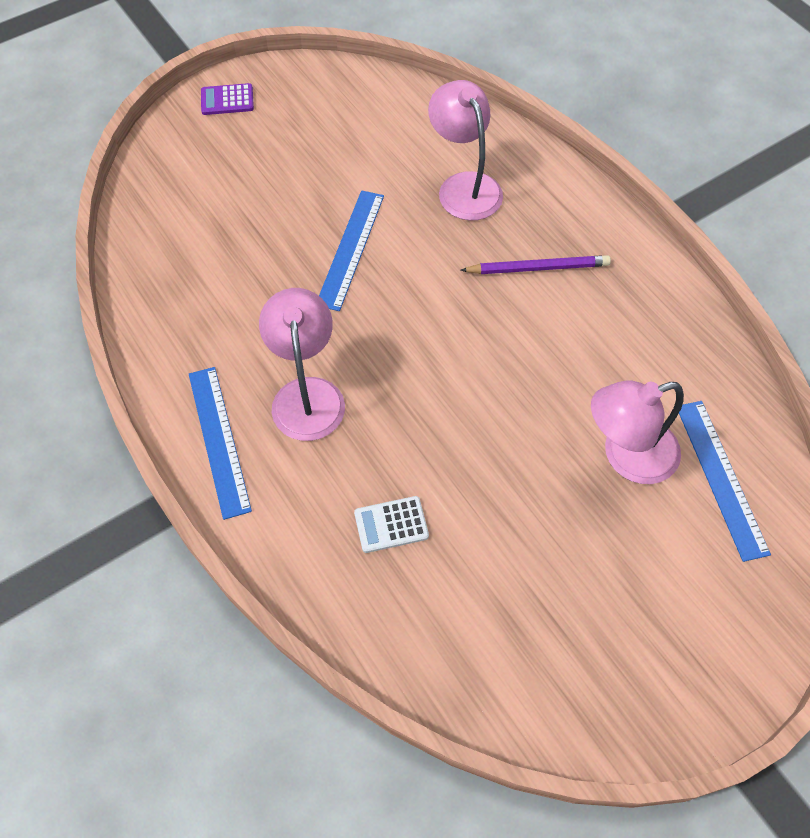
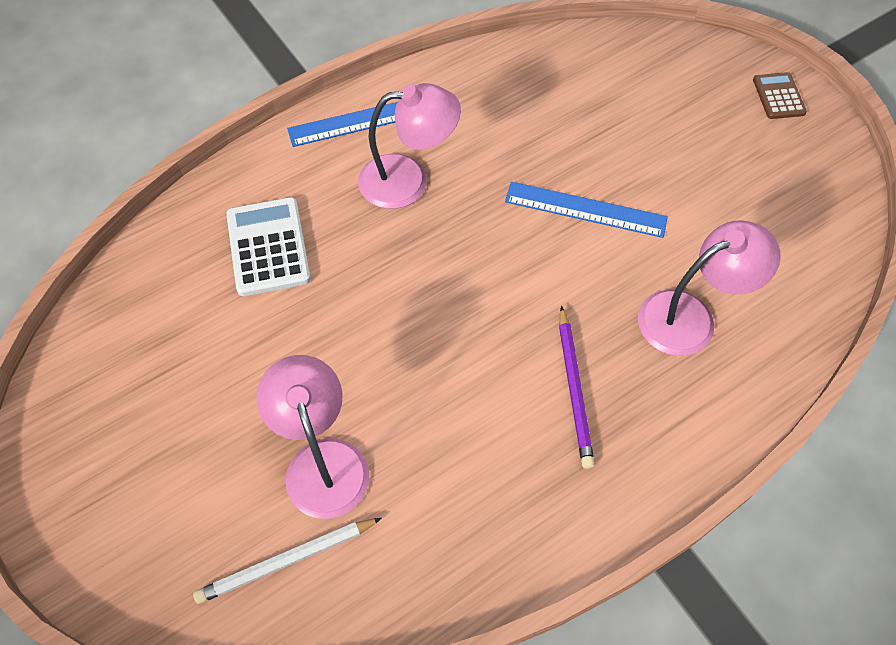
camera: 90 degrees right, 0 degrees up
(227, 100) = (778, 96): purple calculator -> brown calculator
(391, 524) = (268, 247): white calculator -> white calculator, size x1.67
(721, 478) = (287, 561): blue ruler -> white pencil

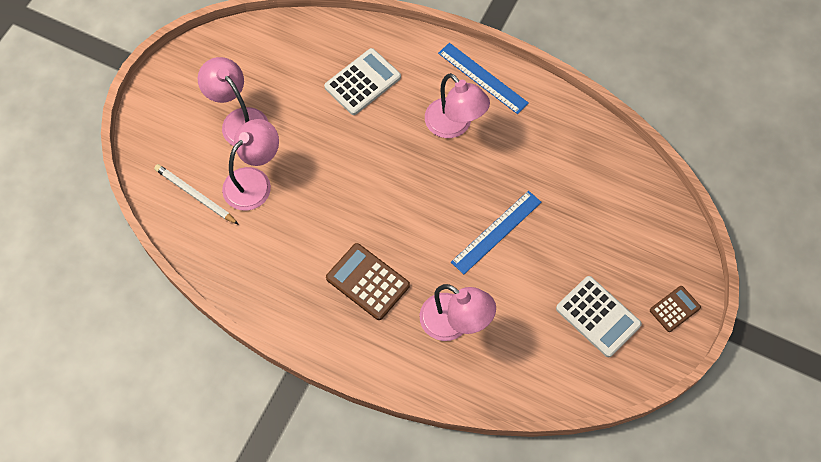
camera: 60 degrees right, 5 degrees up
(206, 432) = (239, 120): none -> pink lamp
(574, 388) = (367, 282): purple pencil -> brown calculator
(585, 210) = (496, 232): blue ruler -> blue ruler turned 60 degrees clockwise
(754, 167) = (598, 316): none -> white calculator

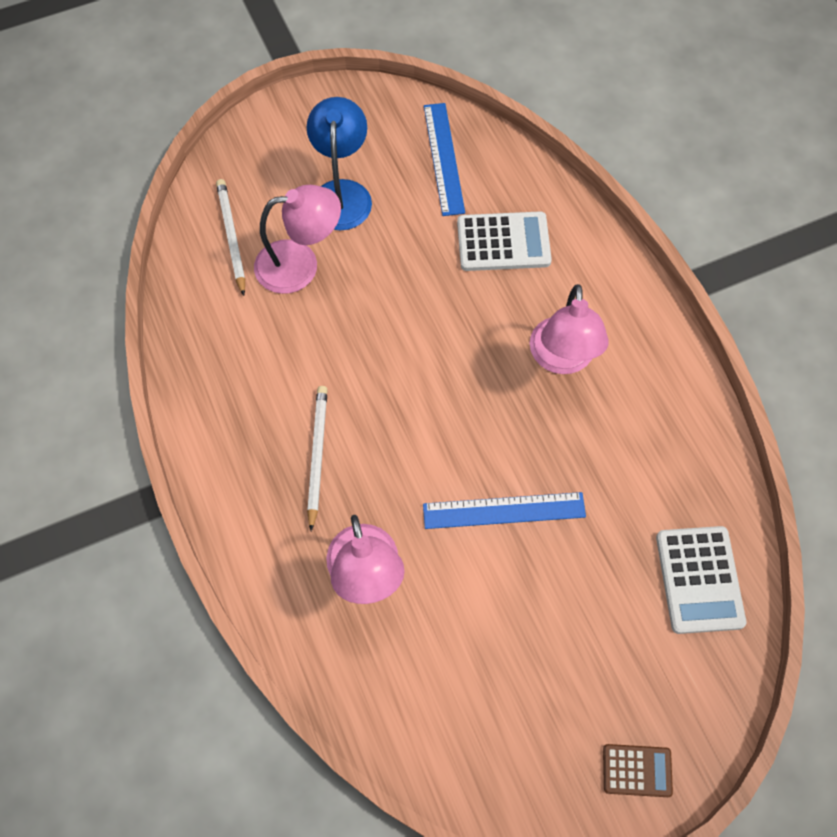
camera: 40 degrees right, 0 degrees up
(239, 120) = (341, 193): pink lamp -> blue lamp
(367, 282) = (317, 455): brown calculator -> white pencil
(482, 78) = (641, 330): blue ruler -> blue ruler (443, 158)
(598, 316) = (534, 701): white calculator -> white calculator (699, 579)

